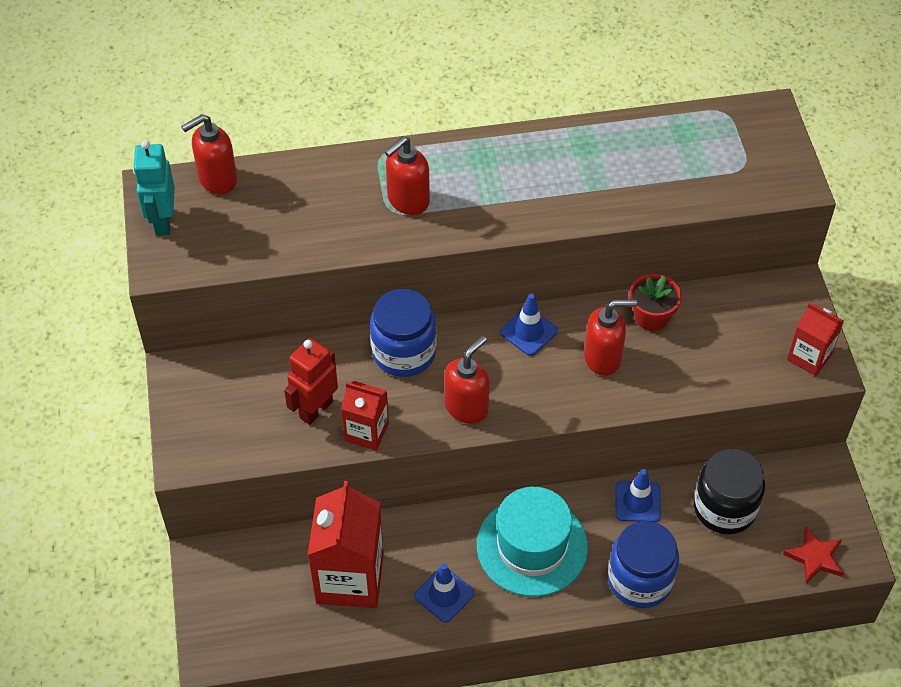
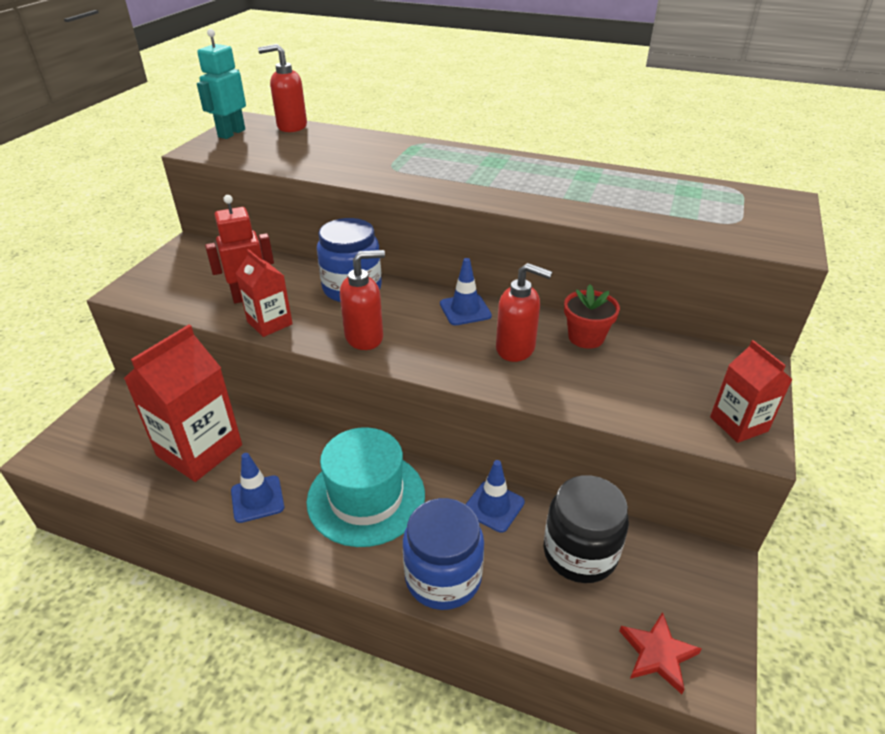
camera: 30 degrees right, 15 degrees down
(408, 201) = (410, 166): red soap dispenser -> none

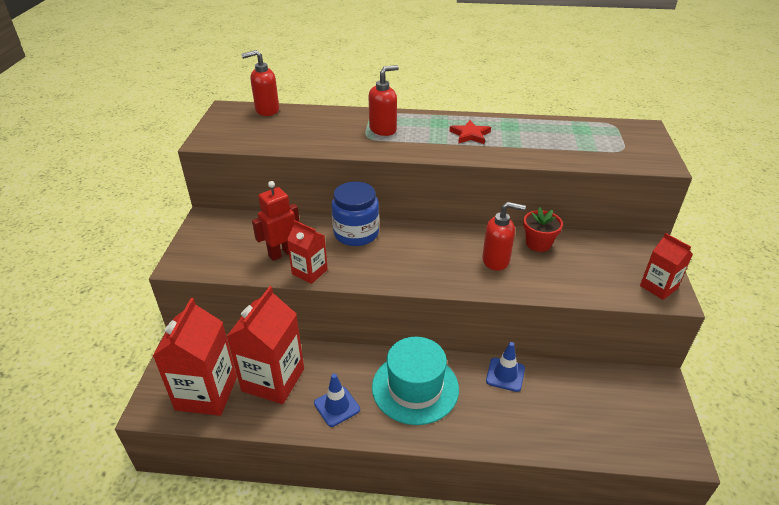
camera: 15 degrees left, 0 degrees up
(117, 450) = (206, 393): none -> red carton
(231, 133) = (222, 122): turquoise robot -> none
(365, 337) = (387, 270): red soap dispenser -> red soap dispenser (383, 129)
(443, 577) = (493, 431): blue jar -> none
(465, 310) = (447, 237): blue traffic cone -> none
(580, 553) = (574, 393): black jar -> none
(657, 654) = (647, 447): red star -> red star (470, 135)

